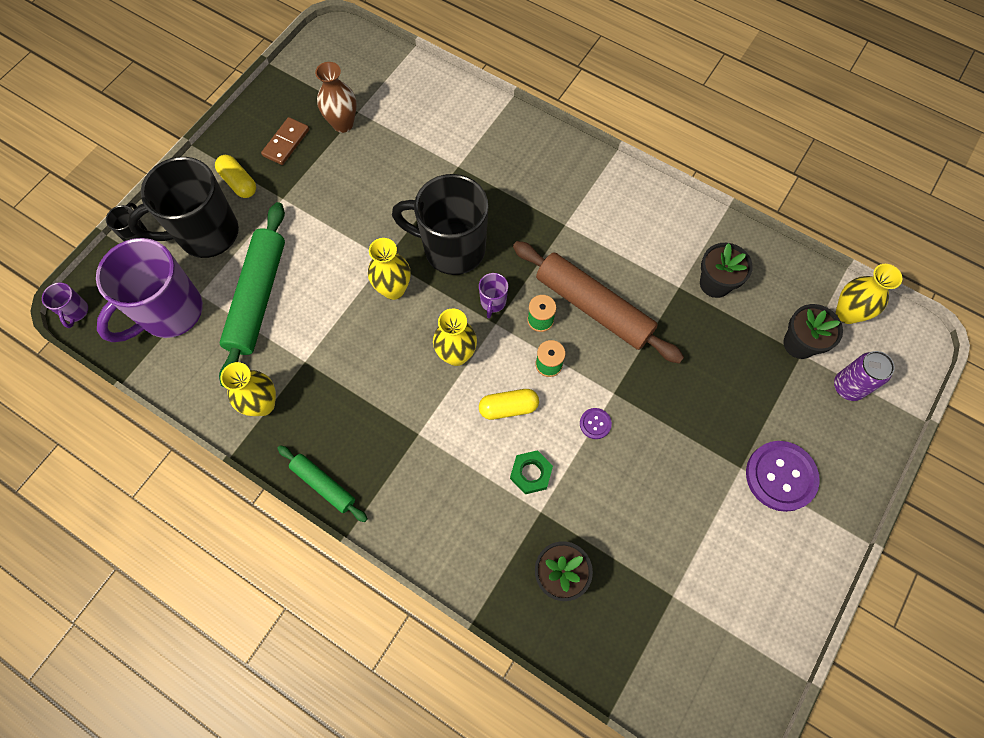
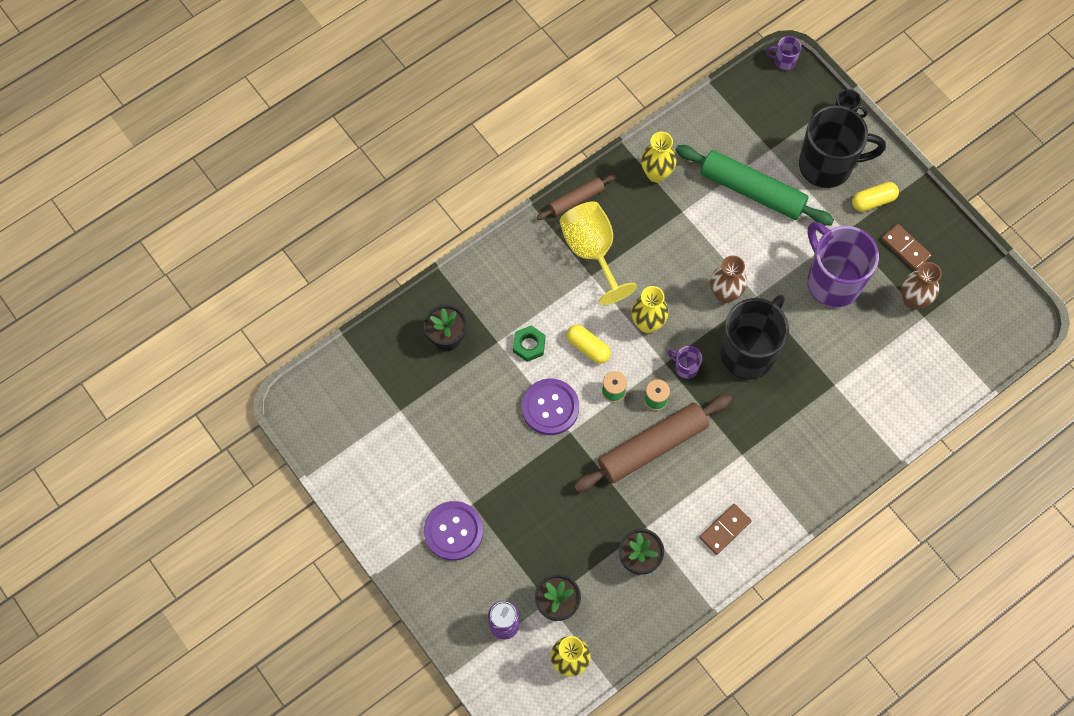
camera: 110 degrees right, 0 degrees up
(170, 312) = (760, 125): purple mug -> purple mug (832, 281)
(206, 234) = (827, 165): black mug -> black mug turned 90 degrees clockwise
(323, 485) = (576, 199): green rolling pin -> brown rolling pin
(388, 443) = (592, 252): none -> yellow goblet
(393, 289) = (724, 294): yellow vase -> brown vase
(508, 407) = (588, 347): yellow capsule -> yellow capsule turned 60 degrees counterclockwise
(595, 424) = (550, 407): purple button -> purple button, size x2.16
(647, 218) = (724, 529): none -> brown domino

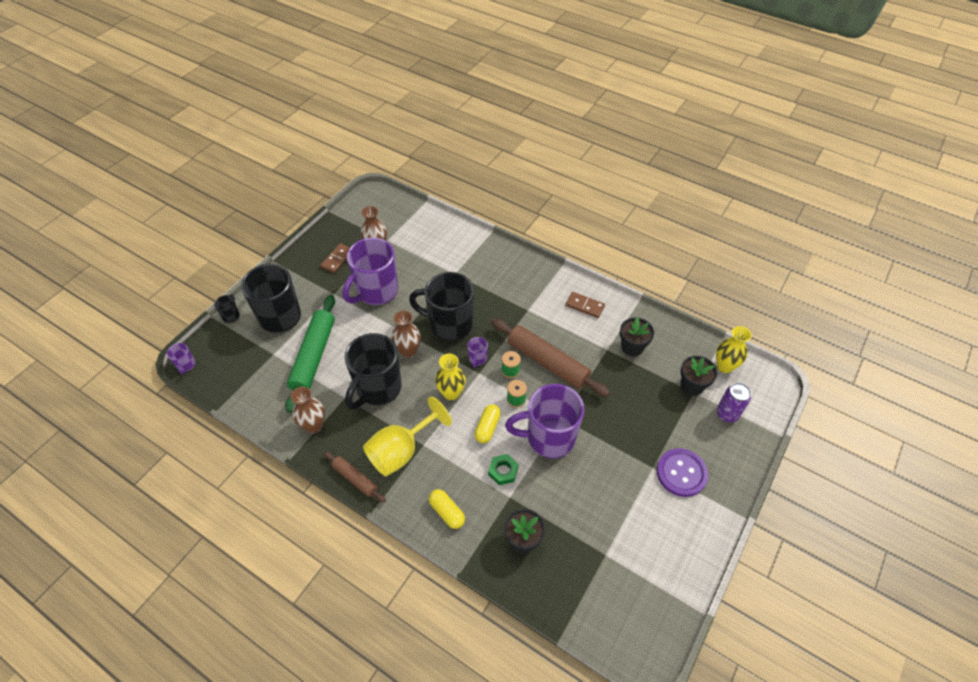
camera: 110 degrees left, 15 degrees down
(550, 407) = (549, 438): purple button -> purple mug
(656, 174) = (314, 425): yellow vase -> brown vase
(681, 247) = (378, 389): none -> black mug
(873, 201) = (304, 284): yellow capsule -> yellow capsule (447, 512)

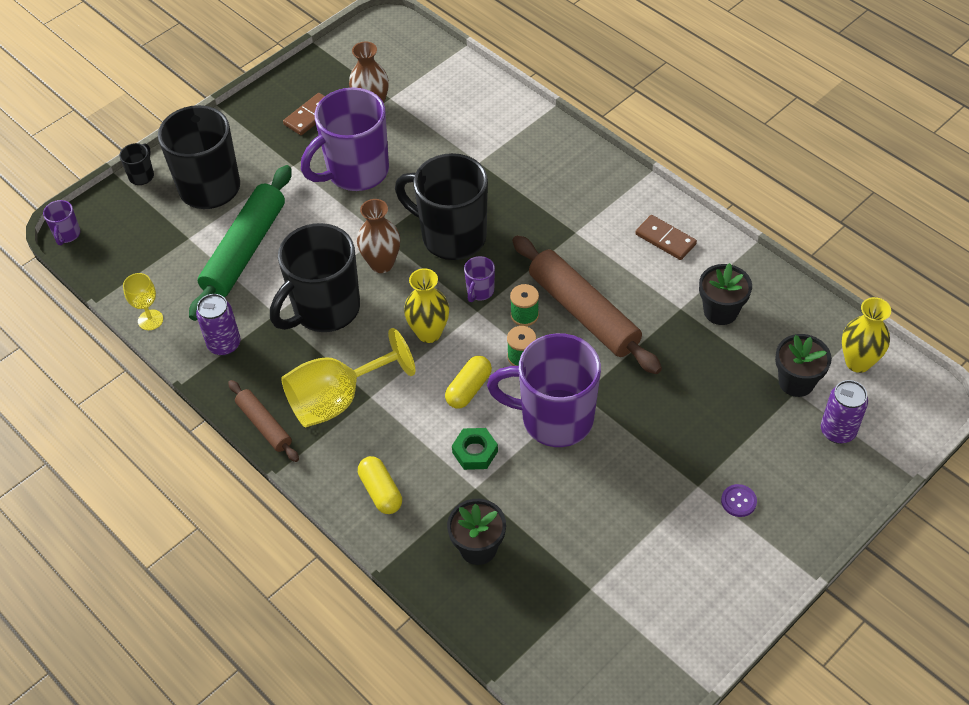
camera: 15 degrees right, 0 degrees up
(258, 416) = (150, 320): none -> yellow goblet
(314, 425) = (224, 344): brown vase -> purple can
(681, 473) = (738, 501): purple button -> purple button, size x0.46

